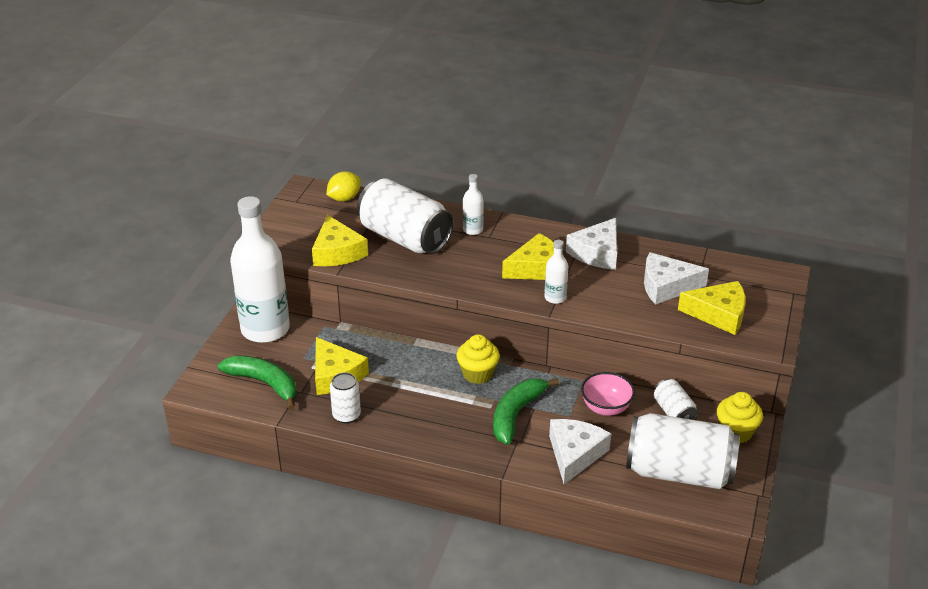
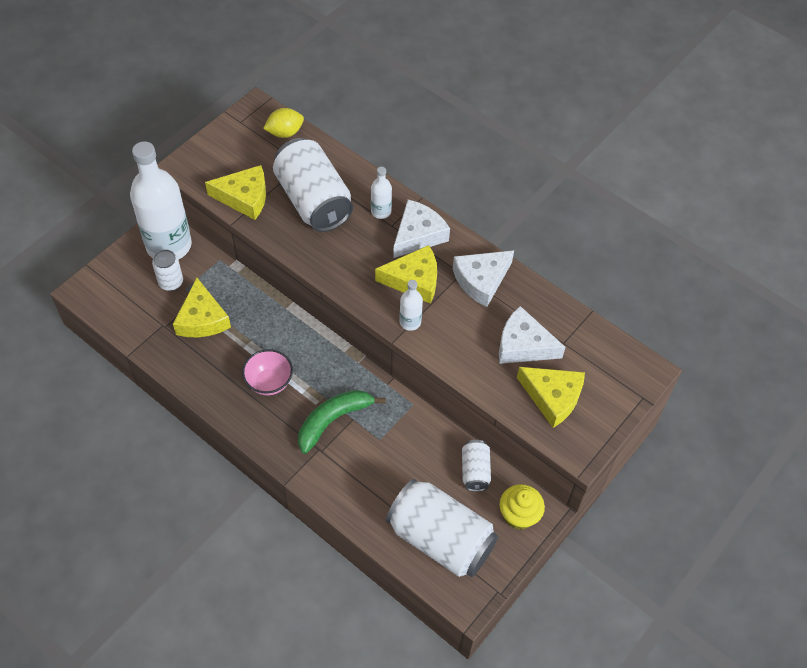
camera: 20 degrees right, 20 degrees up
(264, 383) = (139, 306): green banana -> none
(337, 252) = (244, 197): yellow cheese -> yellow cheese turned 90 degrees counterclockwise
(346, 415) = (189, 366): white can -> white can (171, 282)
(477, 374) = (324, 362): yellow cupcake -> none
(575, 454) = (360, 483): white cheese -> white cheese (418, 235)
(606, 408) = (416, 443): pink bowl -> pink bowl (269, 382)

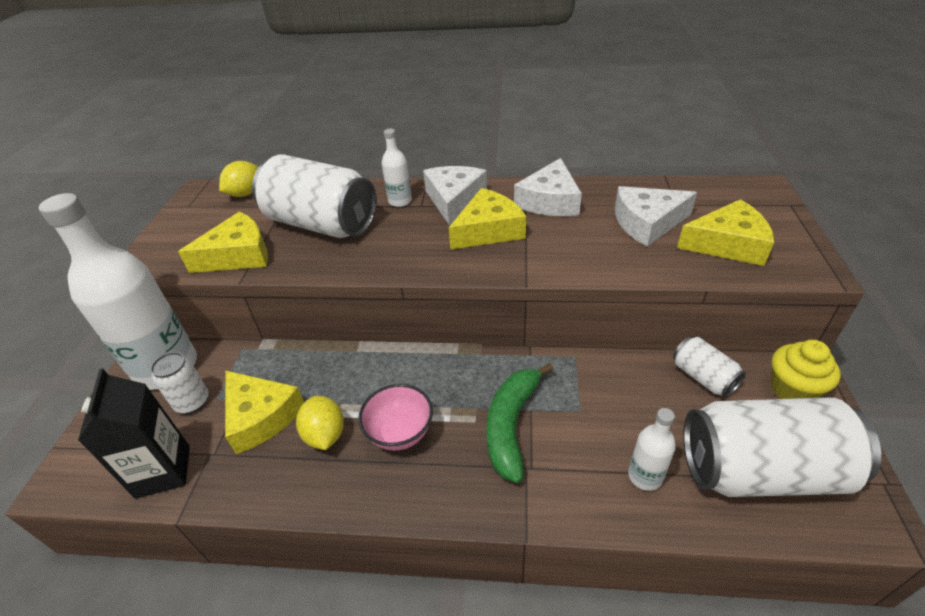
camera: 30 degrees left, 15 degrees down
(134, 320) = (163, 471): none -> black carton
(229, 355) = (325, 435): none -> yellow lemon
(410, 322) = (524, 261): white bottle -> white bottle (645, 476)

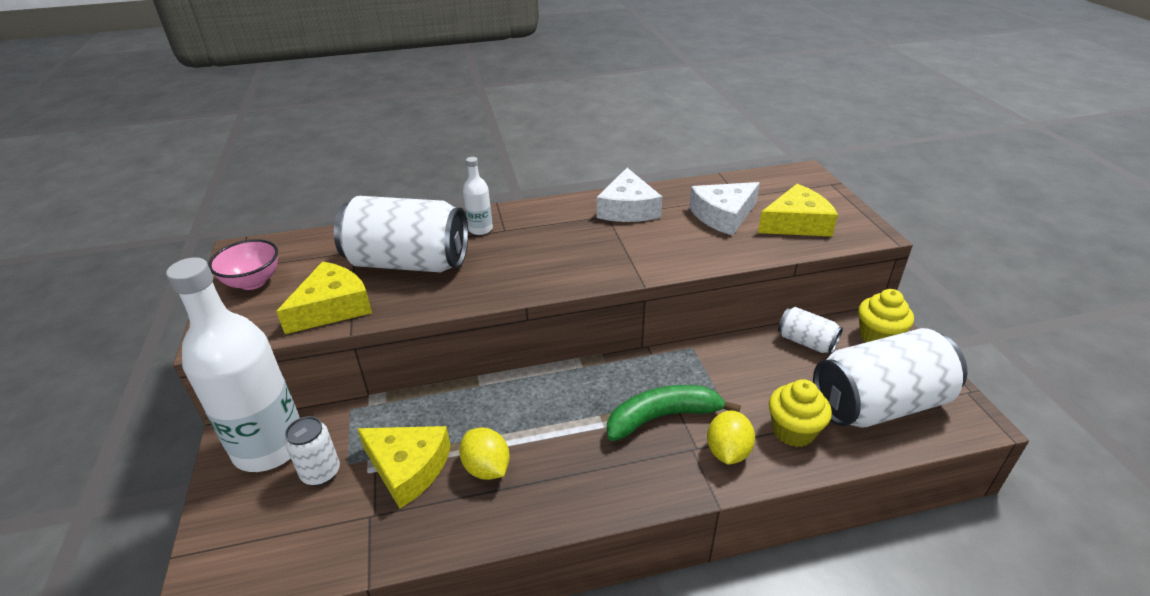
camera: 20 degrees left, 5 degrees down
(163, 471) = (325, 545): black carton -> none
(245, 193) = (301, 245): yellow lemon -> yellow lemon (728, 452)
(400, 433) = (561, 448): pink bowl -> pink bowl (253, 282)
(454, 200) = (535, 220): white cheese -> none
(488, 230) = (584, 243): yellow cheese -> none
(511, 425) = (663, 417): green banana -> green banana turned 75 degrees clockwise
(645, 476) = (793, 431): white bottle -> yellow cupcake

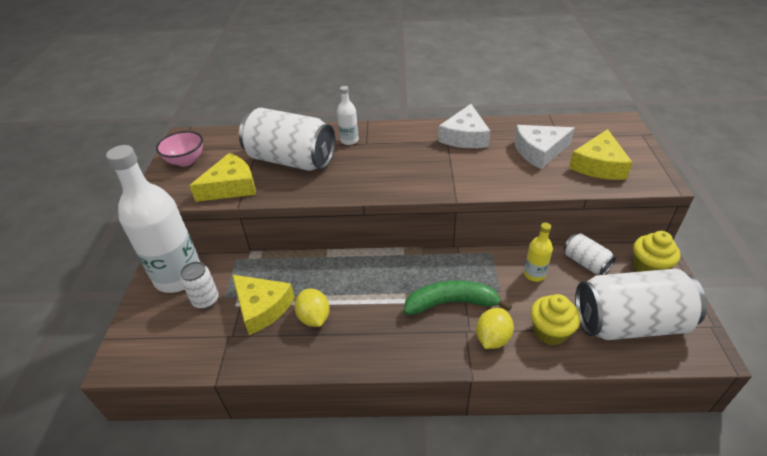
camera: 15 degrees right, 5 degrees up
(751, 365) = (534, 274): none -> yellow bottle
(796, 223) = (598, 165): yellow cheese -> yellow cheese turned 120 degrees clockwise

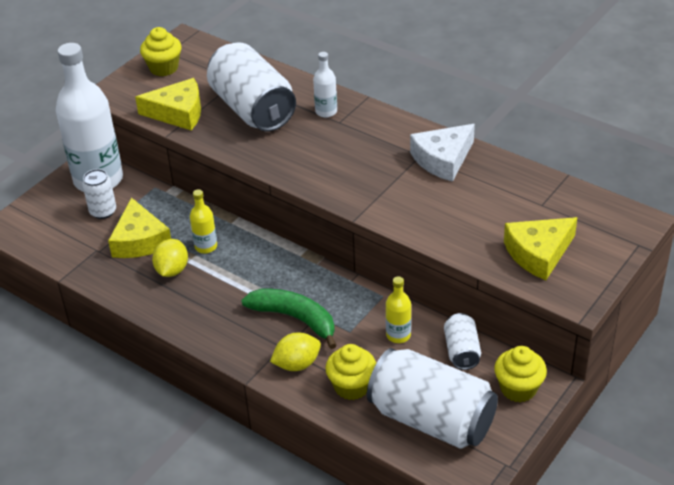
camera: 35 degrees right, 0 degrees up
(186, 161) = (164, 68): pink bowl -> yellow cupcake
(324, 284) = (206, 246): none -> yellow bottle
(539, 151) = (498, 210): white cheese -> none

